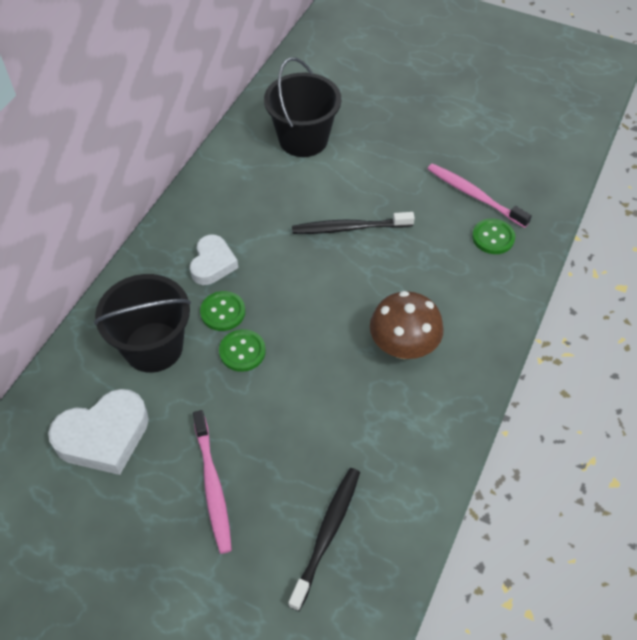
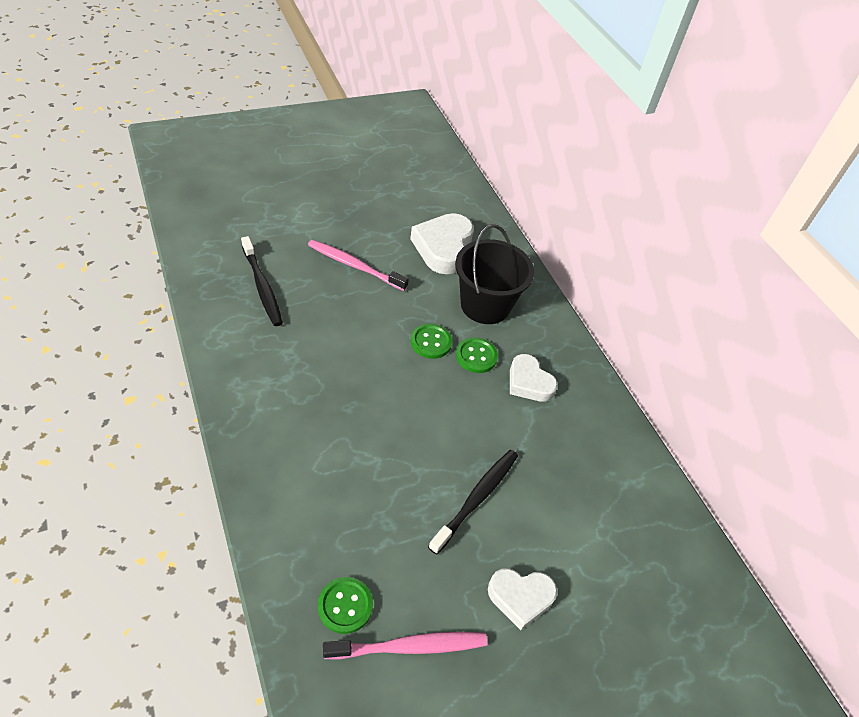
camera: 125 degrees right, 5 degrees down
(303, 139) = (627, 560): black bucket -> none
(386, 169) = (520, 597): none -> white heart
(403, 346) = (326, 430): brown mushroom -> none

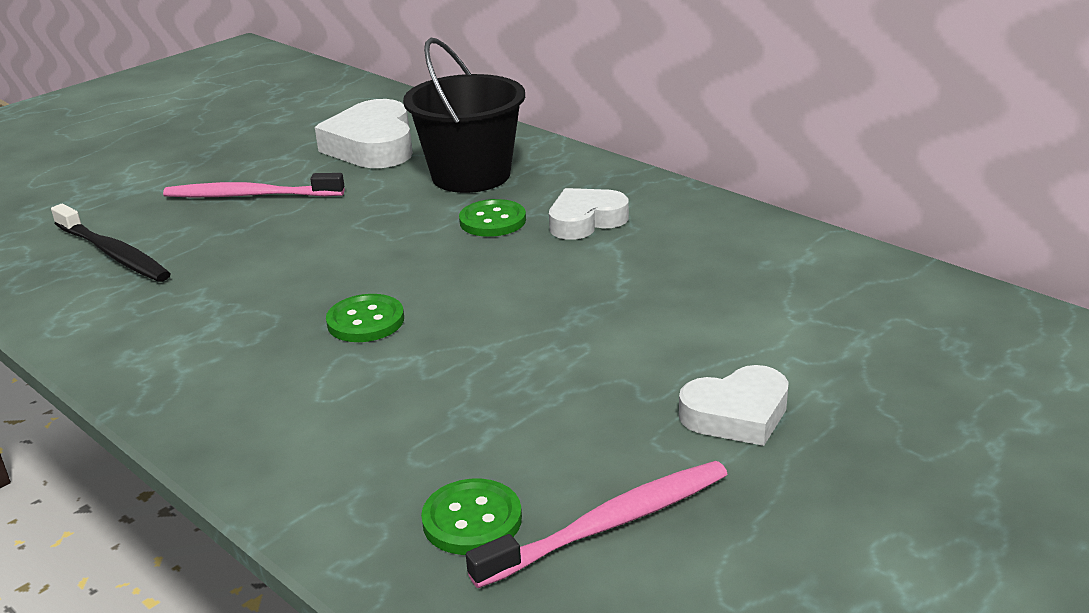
camera: 15 degrees left, 20 degrees down
(431, 342) = (416, 228): green button -> green button (365, 321)
(477, 498) = (596, 344): black toothbrush -> none
(529, 382) = (586, 221): white heart -> white heart turned 120 degrees clockwise

